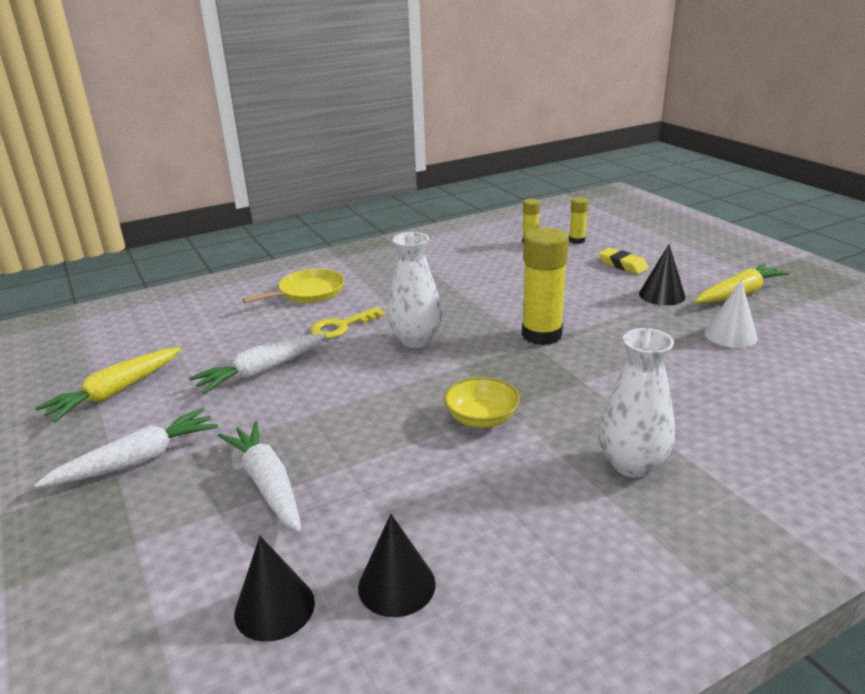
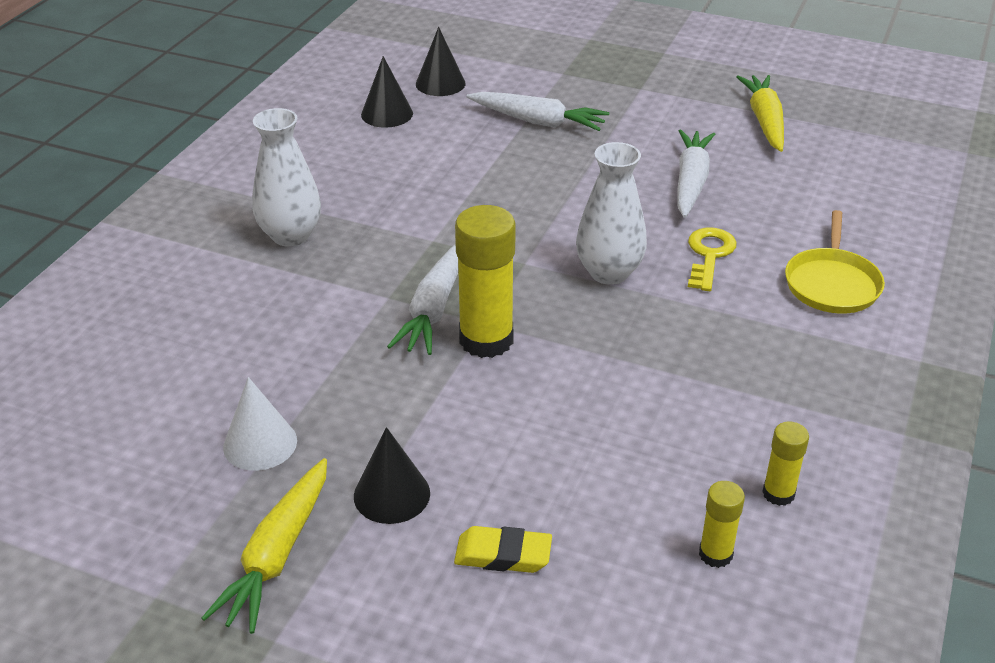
camera: 140 degrees right, 10 degrees up
(137, 460) = (646, 98): white carrot -> white carrot (433, 309)
(481, 418) = (446, 222): yellow bowl -> none
(576, 240) = (644, 605): yellow glue stick -> yellow glue stick (778, 493)

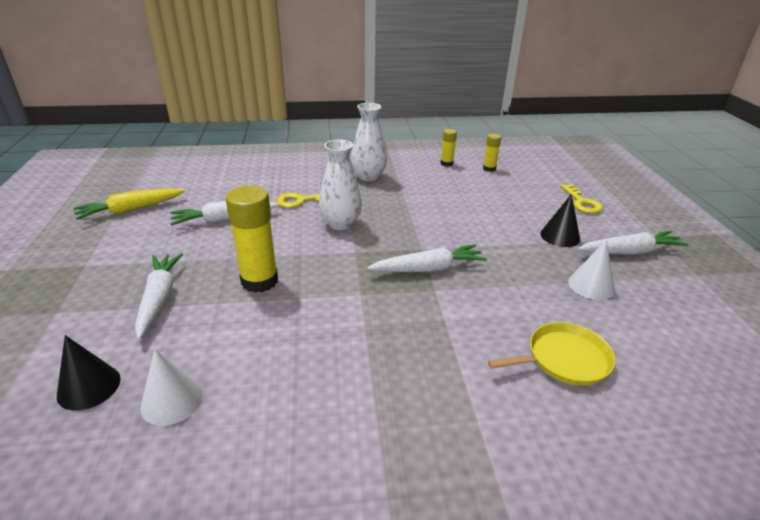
camera: 120 degrees left, 5 degrees down
(277, 555) = (630, 252): yellow carrot -> white carrot
(290, 235) = (414, 368): white vase -> white vase (368, 176)
(387, 114) = (172, 400): black cone -> white cone
(469, 616) = (582, 202): none -> yellow key
(486, 340) = (434, 244): yellow glue stick -> yellow glue stick (259, 281)
(503, 555) = (548, 203): yellow eraser -> none
(832, 283) = (301, 171): yellow pan -> yellow pan (564, 359)

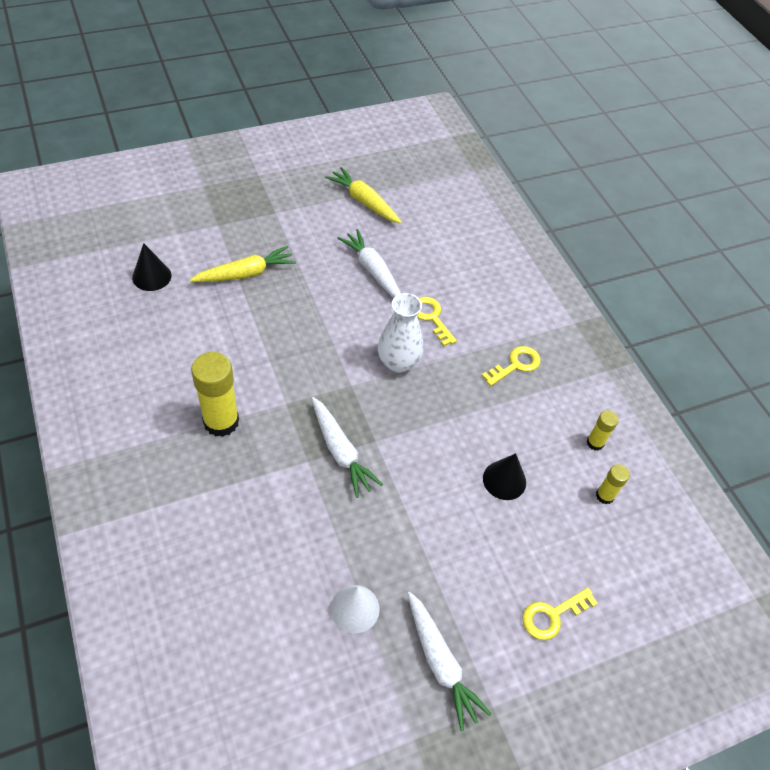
camera: 70 degrees right, 20 degrees up
(159, 299) = (245, 273): white carrot -> yellow carrot
(172, 400) = (146, 322): white cone -> none
(259, 281) = (285, 327): yellow glue stick -> yellow glue stick (221, 421)
(368, 176) = (515, 365): white vase -> yellow key
(560, 236) = (450, 581): black cone -> black cone (504, 480)
(564, 359) = (232, 573): yellow pan -> none

